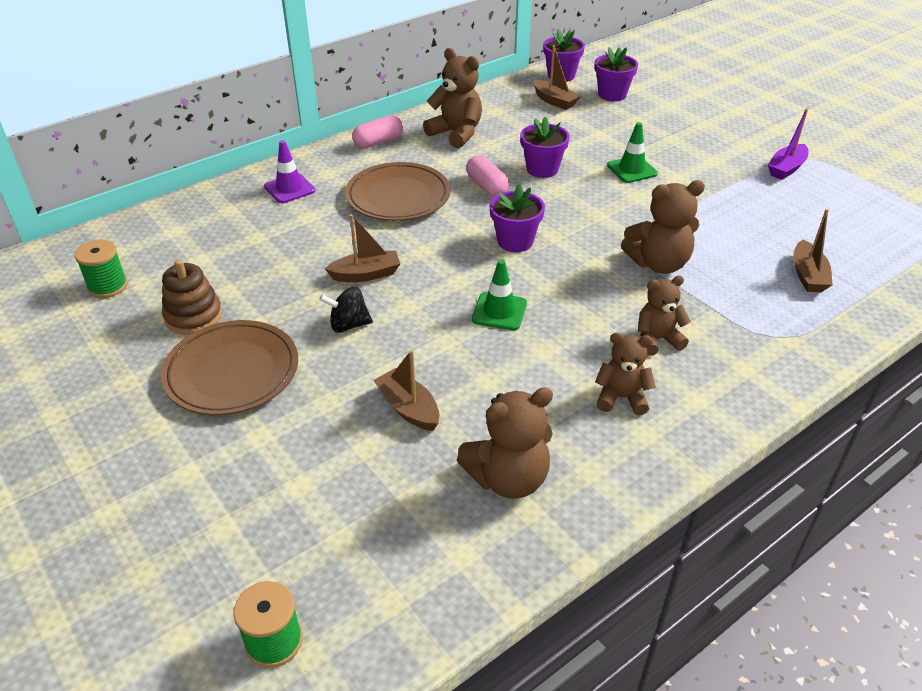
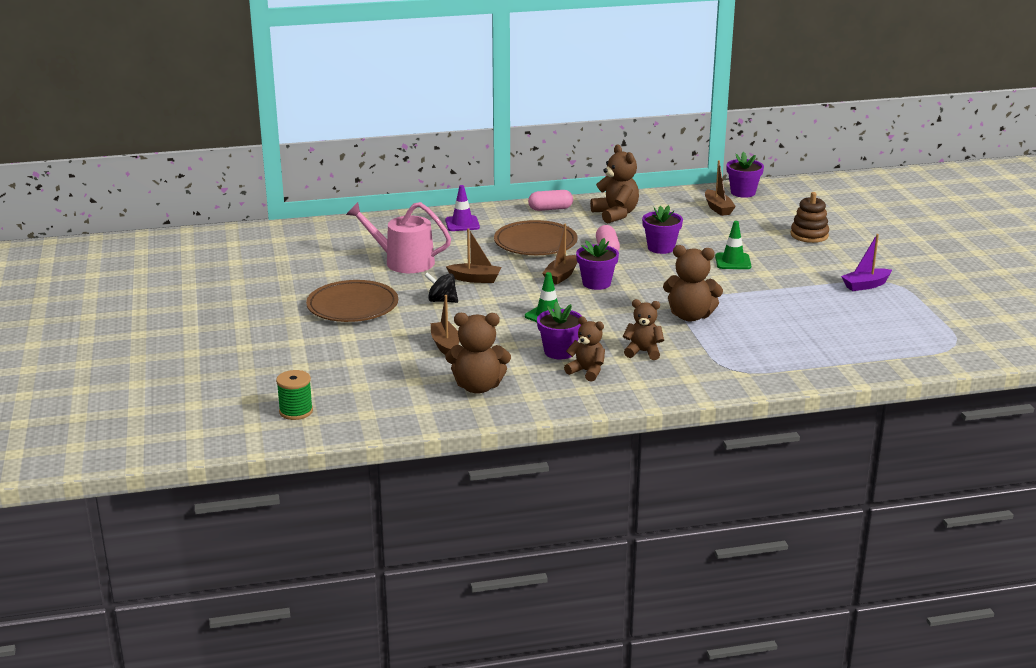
camera: 25 degrees right, 15 degrees down
(108, 286) = (306, 251): green spool -> none
(193, 316) = (348, 276): brown stacking toy -> brown stacking toy (809, 235)
(254, 270) = (403, 262): none -> pink watering can
(612, 94) = (773, 212): purple flower pot -> purple flower pot (559, 352)
(808, 275) = (799, 346): brown boat -> brown boat (561, 276)

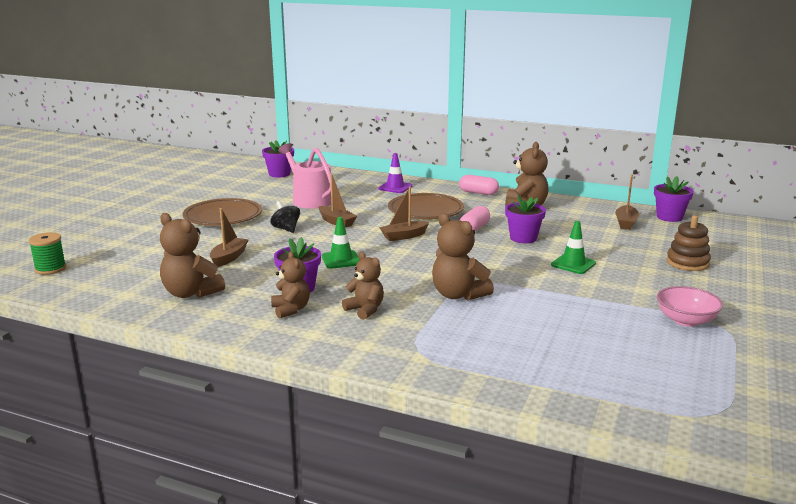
camera: 35 degrees right, 5 degrees down
(596, 283) = (422, 248): purple flower pot -> purple flower pot (279, 174)
(865, 285) = (686, 320): purple boat -> pink bowl

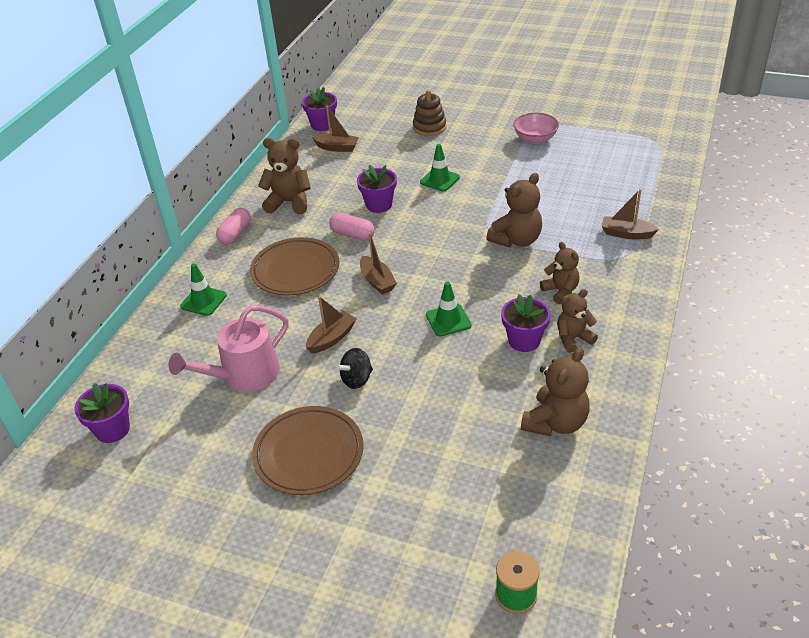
camera: 90 degrees left, 20 degrees up
(229, 258) = (453, 413): brown boat -> brown boat (626, 234)
(365, 310) = (560, 291): brown teddy bear -> brown teddy bear turned 105 degrees clockwise
(395, 187) = (203, 301): purple traffic cone -> green traffic cone

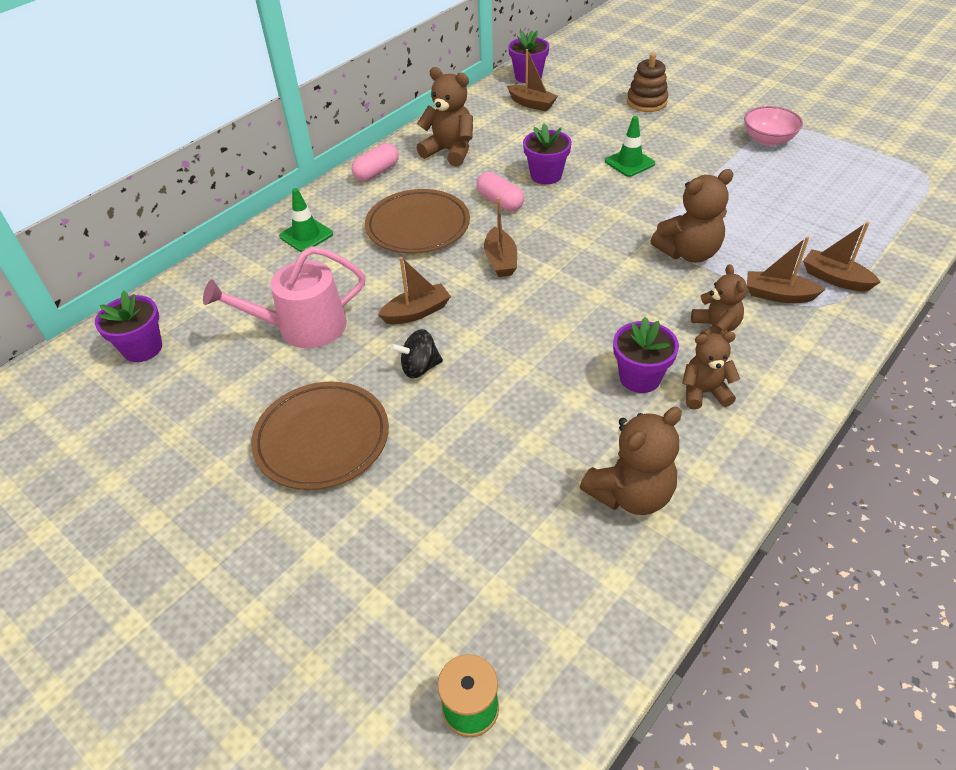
camera: 20 degrees right, 5 degrees up
(448, 320) = (559, 327): green traffic cone -> none
(593, 255) = (778, 295): none -> brown boat

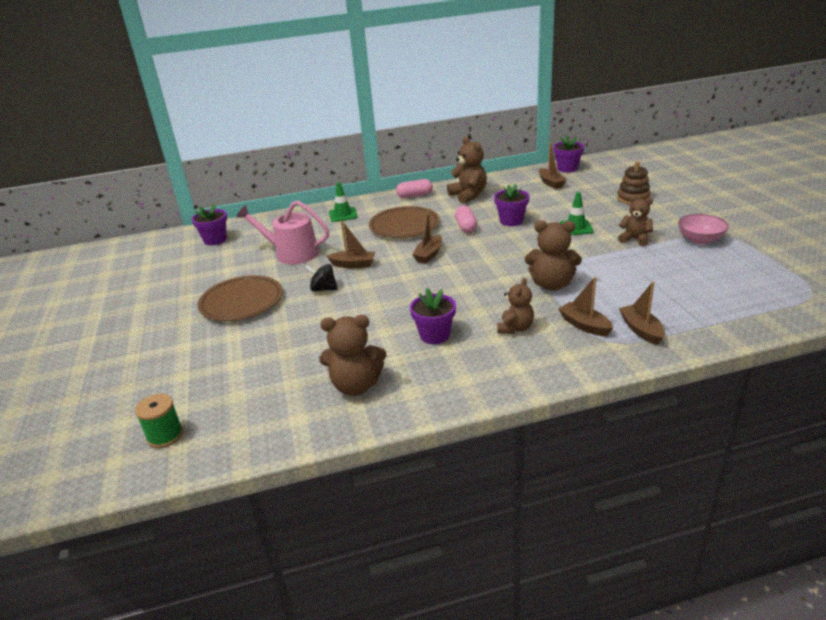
camera: 35 degrees right, 15 degrees down
(704, 392) = (464, 356): brown teddy bear -> brown teddy bear (635, 239)

